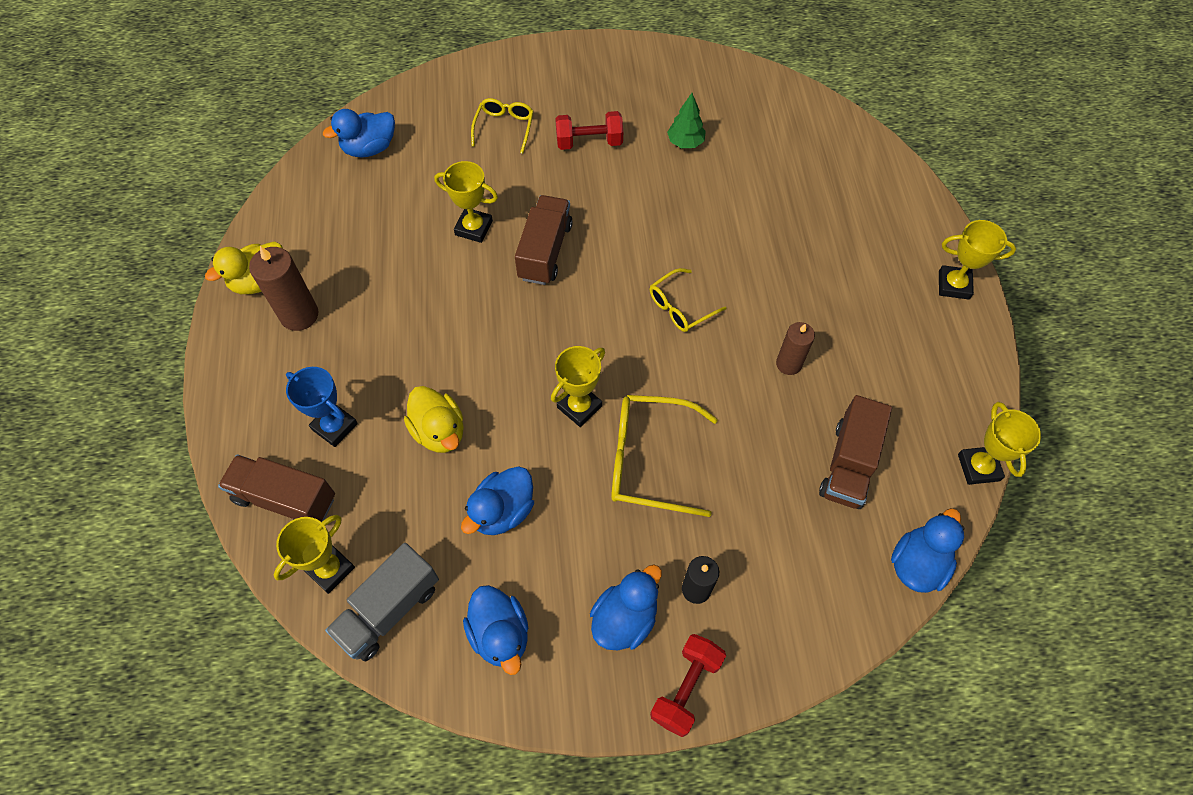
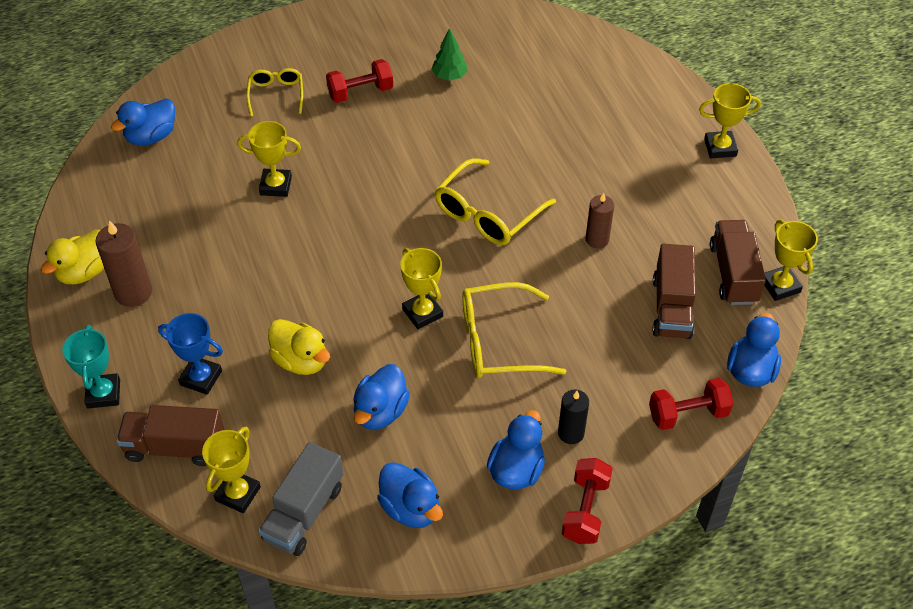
camera: 15 degrees left, 10 degrees down
(235, 420) = (103, 394): none -> turquoise trophy
(545, 251) = (349, 192): brown truck -> brown truck (733, 274)
(579, 407) = (422, 313): yellow trophy -> yellow trophy turned 60 degrees counterclockwise
(681, 306) = (488, 213): yellow glasses -> yellow glasses, size x1.66
(832, 599) = (688, 414): none -> red dumbbell

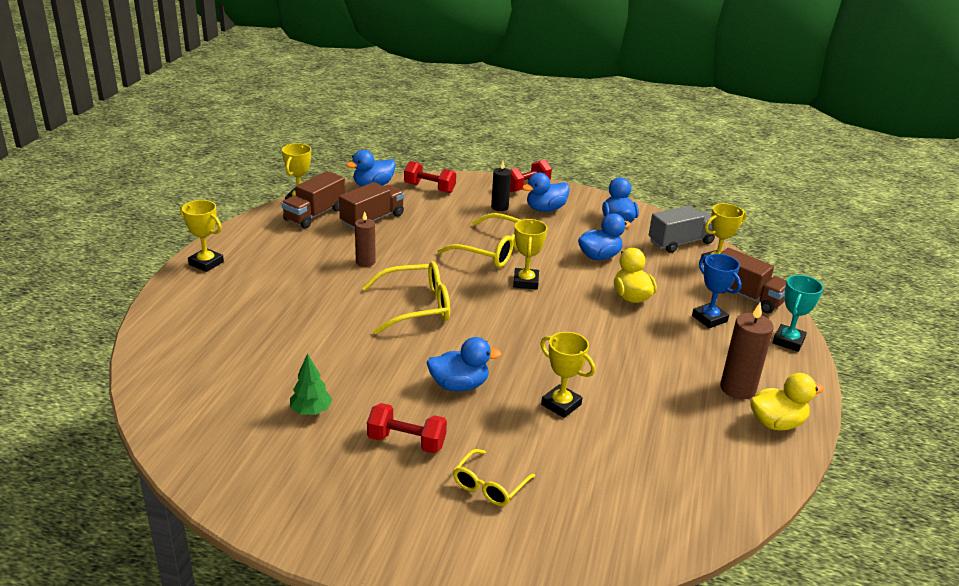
camera: 145 degrees left, 20 degrees down
(151, 136) = (653, 513): blue duck -> blue duck (459, 385)

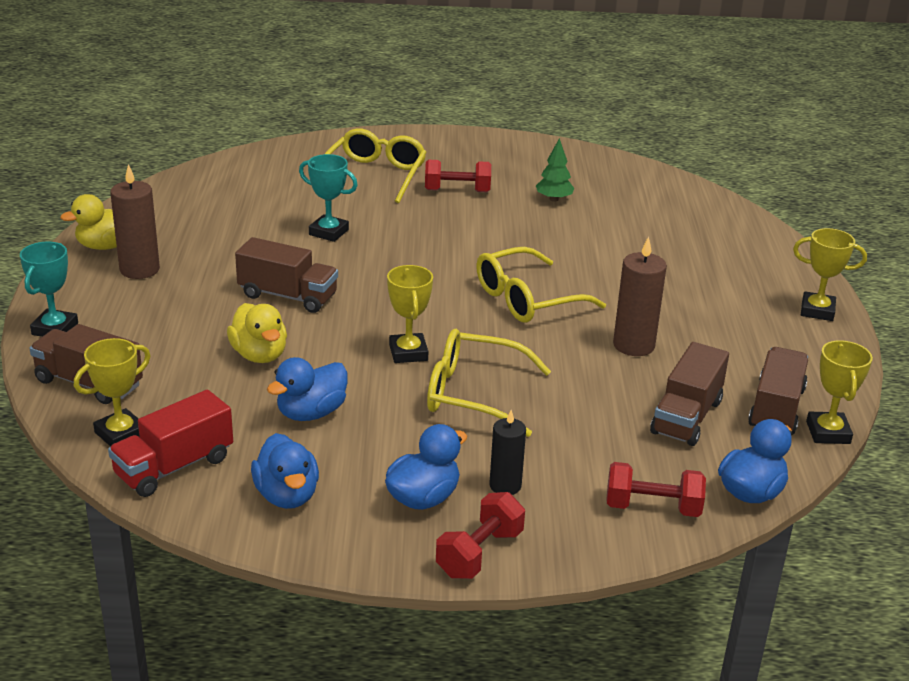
camera: 165 degrees right, 0 degrees up
(365, 262) = (633, 345): brown candle -> brown candle, size x1.53
(459, 385) = (434, 234): blue duck -> none
(490, 485) = (374, 176): yellow glasses -> yellow glasses, size x1.66
(561, 404) = (328, 232): yellow trophy -> turquoise trophy
(607, 340) = (288, 296): none -> brown truck
(680, 242) = (174, 467): grey truck -> red truck
(709, 318) = (153, 342): blue trophy -> none

